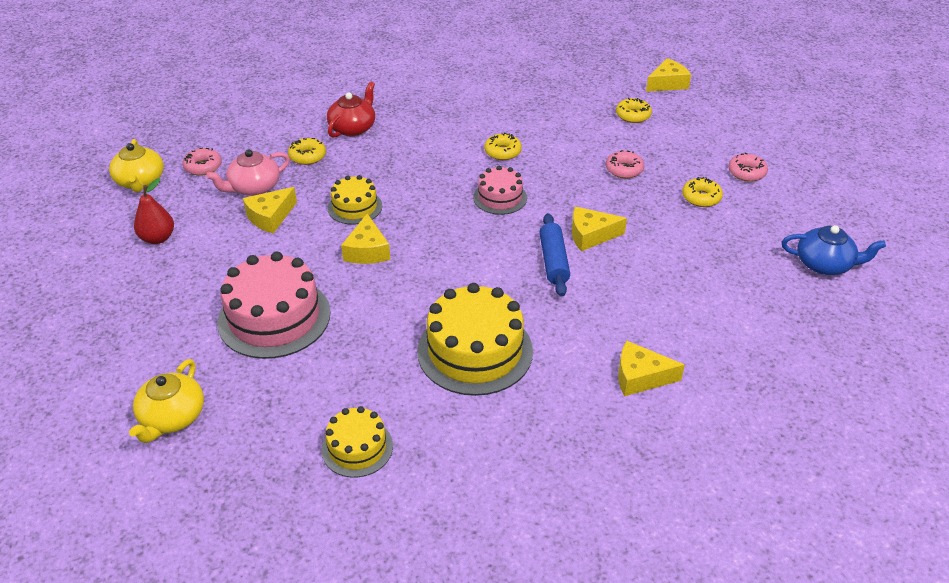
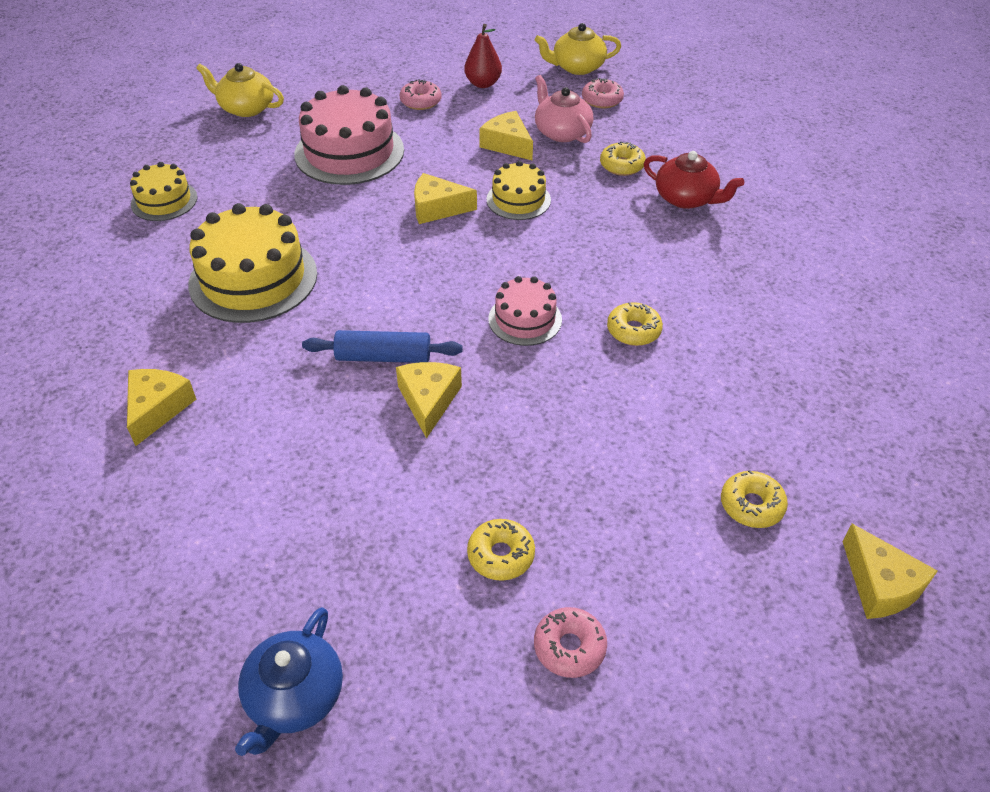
camera: 95 degrees right, 5 degrees up
(624, 170) = (585, 464): pink donut -> pink donut (421, 101)

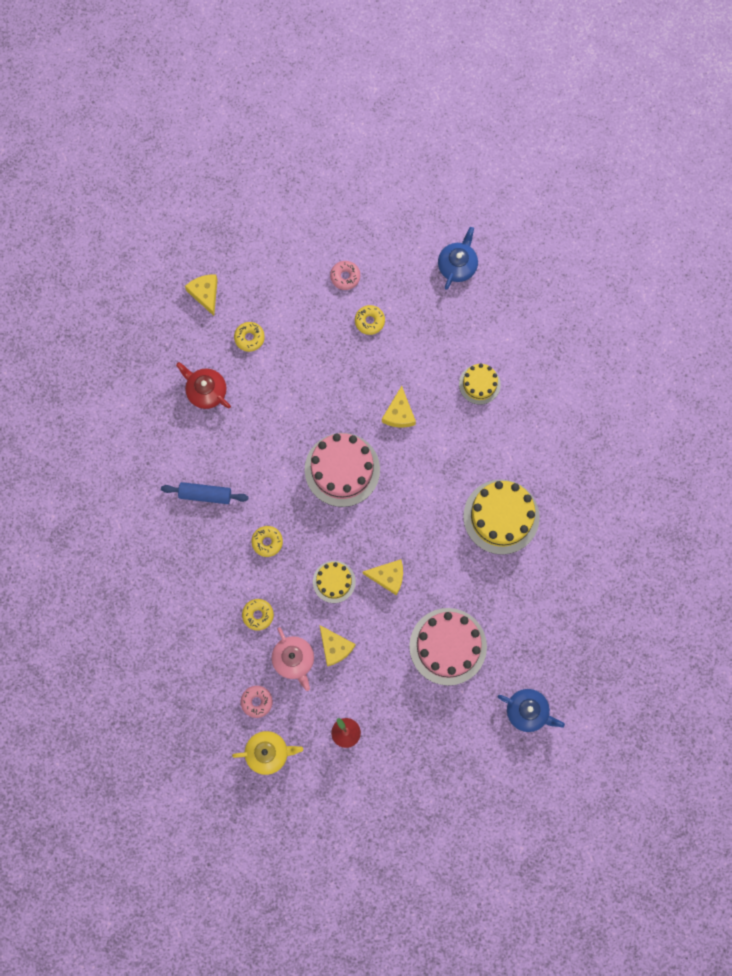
camera: 175 degrees left, 30 degrees up
(157, 408) = (539, 419): yellow cheese -> none
(164, 201) = (568, 599): yellow cake -> yellow cake (479, 384)
(246, 108) = (528, 711): yellow teapot -> blue teapot
(383, 357) = (422, 446): blue rolling pin -> blue rolling pin (205, 494)
(421, 101) = (395, 710): pink donut -> none
(525, 319) = (342, 469): pink cake -> pink cake, size x1.79
(633, 330) = (282, 456): yellow donut -> yellow donut (267, 542)
(686, 198) = (222, 574): red teapot -> red teapot (206, 391)

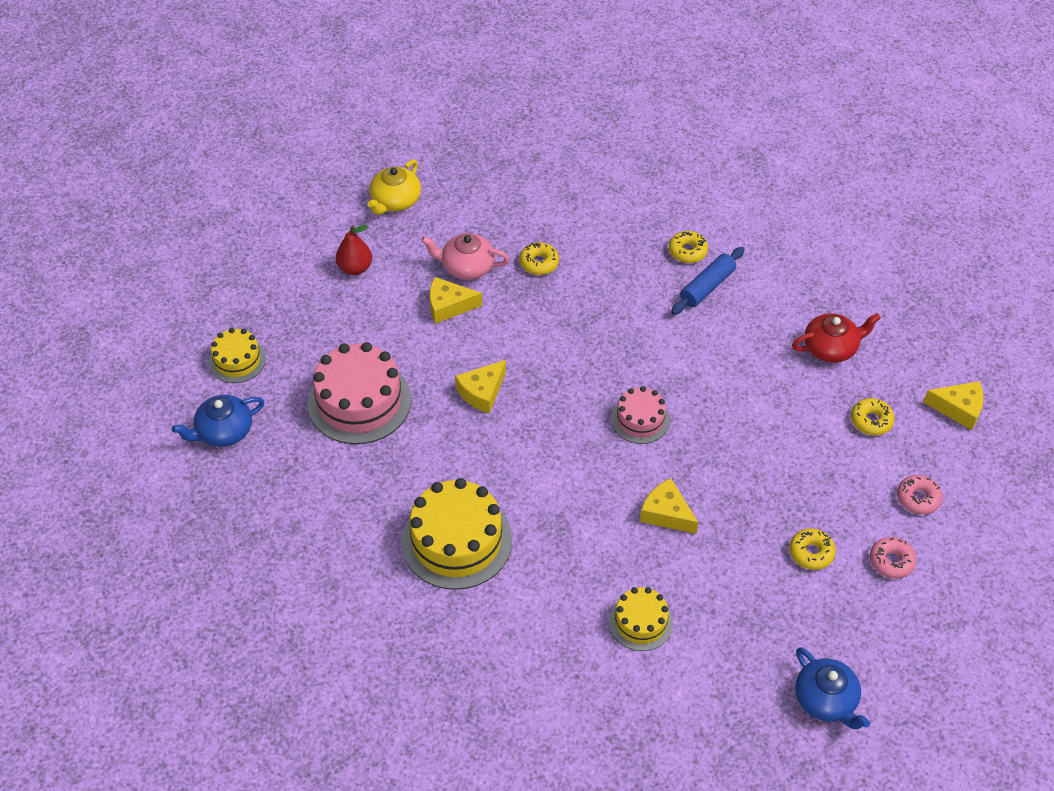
camera: 125 degrees right, 25 degrees down
(256, 702) = (452, 217): pink donut -> pink donut (918, 498)
(267, 542) = (611, 310): yellow donut -> yellow donut (687, 251)
(334, 581) = (518, 343): yellow cake -> yellow cake (237, 360)
(342, 469) = (640, 419): pink cake -> pink cake, size x0.56

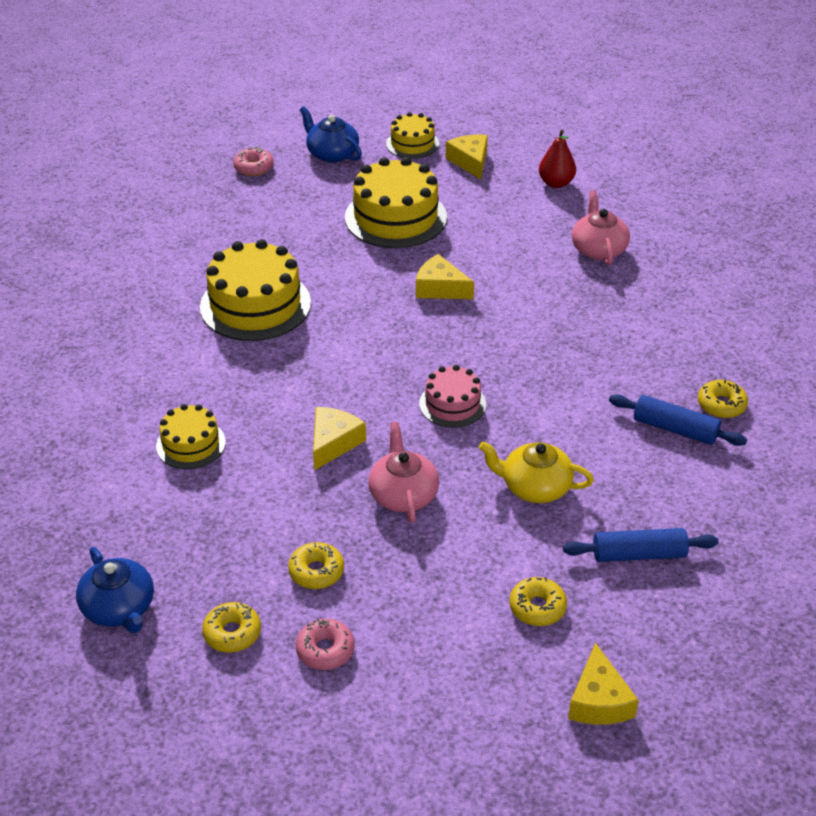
camera: 75 degrees right, 10 degrees down
(359, 401) = (395, 217): pink cake -> yellow cake
(395, 201) = (658, 189): yellow teapot -> yellow teapot (534, 487)
(449, 306) = (540, 247): yellow cheese -> yellow cheese (470, 162)
(539, 263) = (633, 296): yellow donut -> yellow donut (232, 633)
(738, 477) = (403, 494): none -> pink teapot
(826, 700) = (119, 608): blue teapot -> blue teapot turned 75 degrees counterclockwise
(831, 348) = (638, 554): red teapot -> blue rolling pin
(918, 498) = (430, 668): pink donut -> pink donut (254, 167)

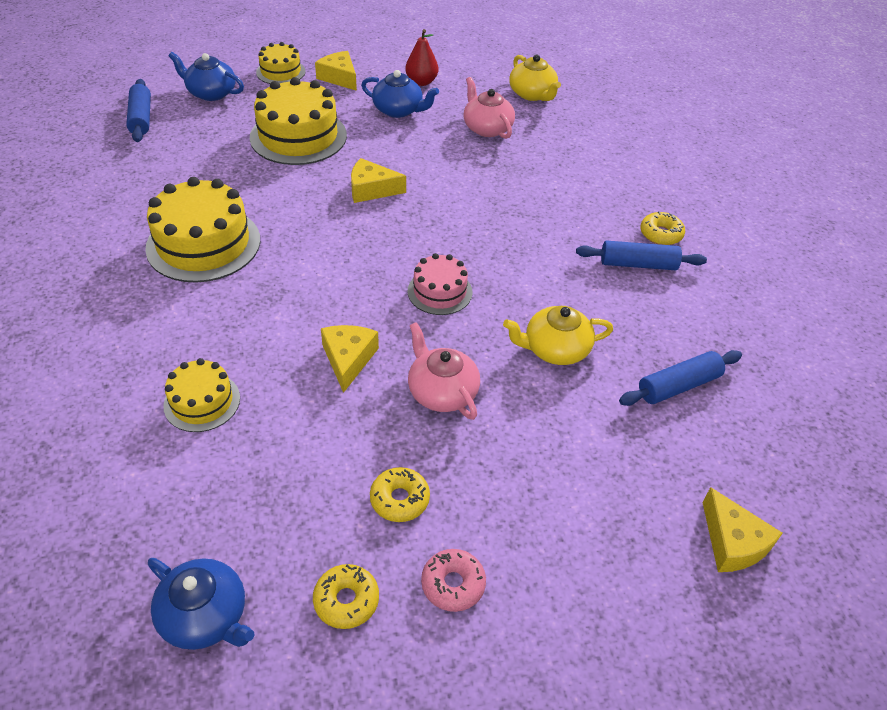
camera: 25 degrees left, 5 degrees up
(254, 167) = (141, 118): pink donut -> blue rolling pin
(513, 210) = (398, 110): none -> blue teapot
(537, 607) = (625, 466): yellow donut -> none
(673, 221) = (532, 94): none -> yellow teapot

